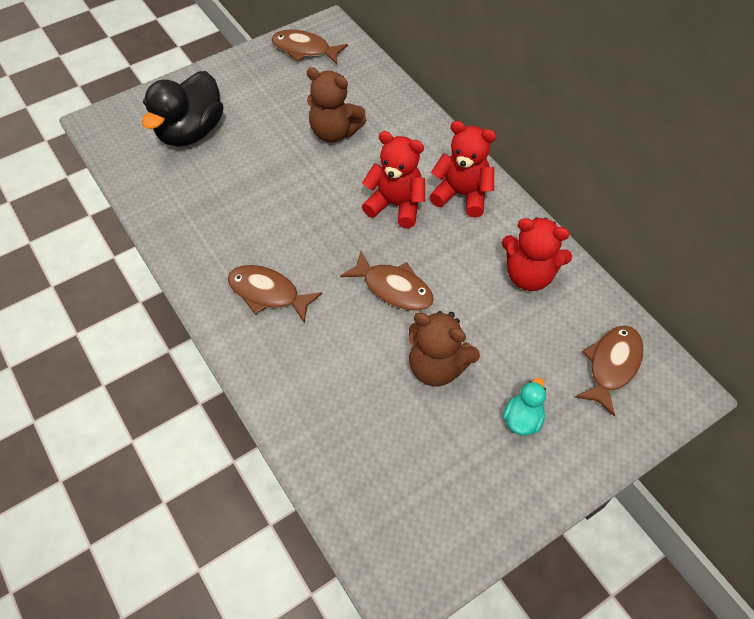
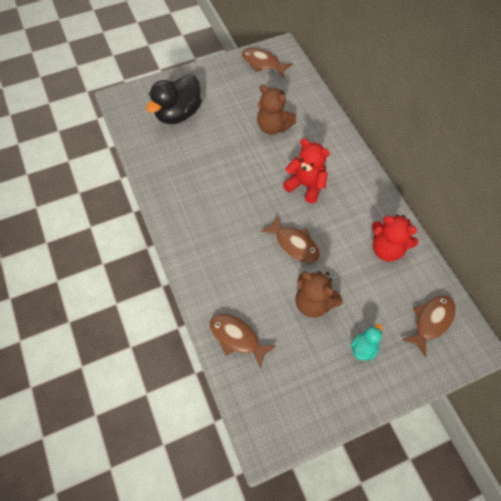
camera: 10 degrees right, 5 degrees up
(268, 293) = (211, 235): brown fish -> brown fish (237, 338)
(462, 195) = (352, 184): red teddy bear -> none

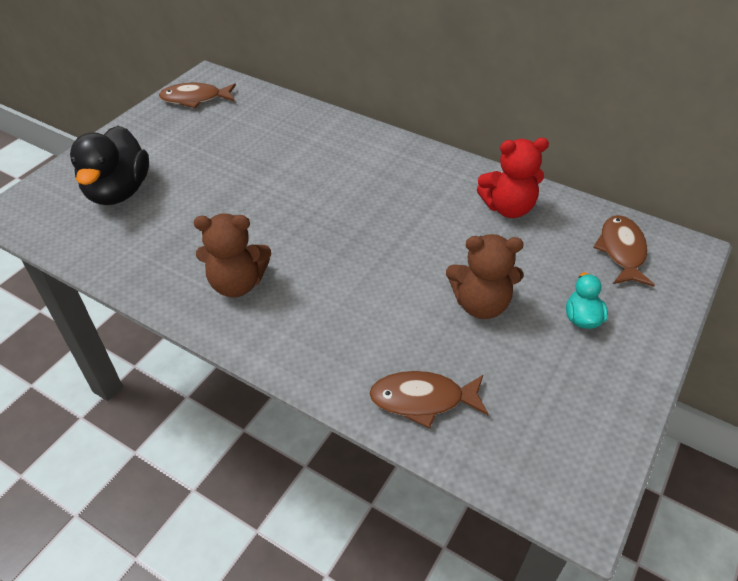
camera: 35 degrees left, 15 degrees down
(273, 127) = (264, 153): brown teddy bear -> brown teddy bear (237, 283)
(294, 244) = (399, 256): brown fish -> none
(306, 185) = (357, 191): red teddy bear -> none

